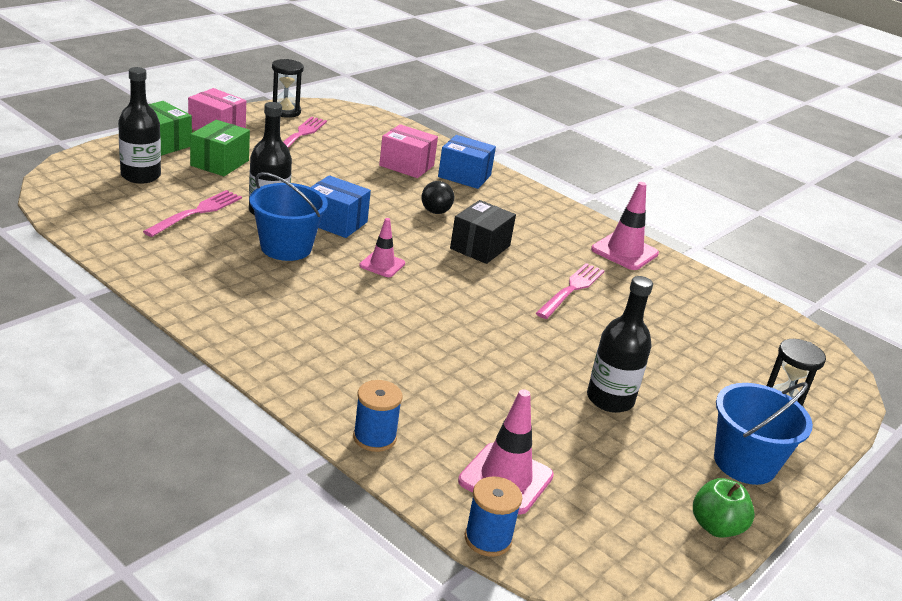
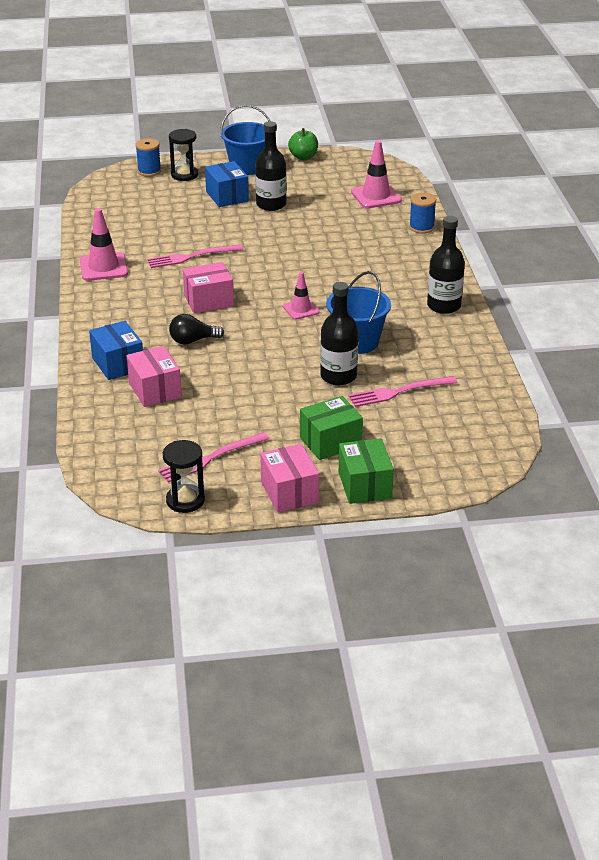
camera: 135 degrees left, 5 degrees up
(140, 176) = (417, 446): black bottle -> black bottle (444, 306)
(336, 222) = (294, 351): blue box -> blue box (227, 196)
(436, 208) = (193, 341): black light bulb -> black light bulb turned 150 degrees counterclockwise
(480, 247) = (209, 301): black box -> pink box
(488, 539) = (412, 183): blue spool -> blue spool (149, 171)

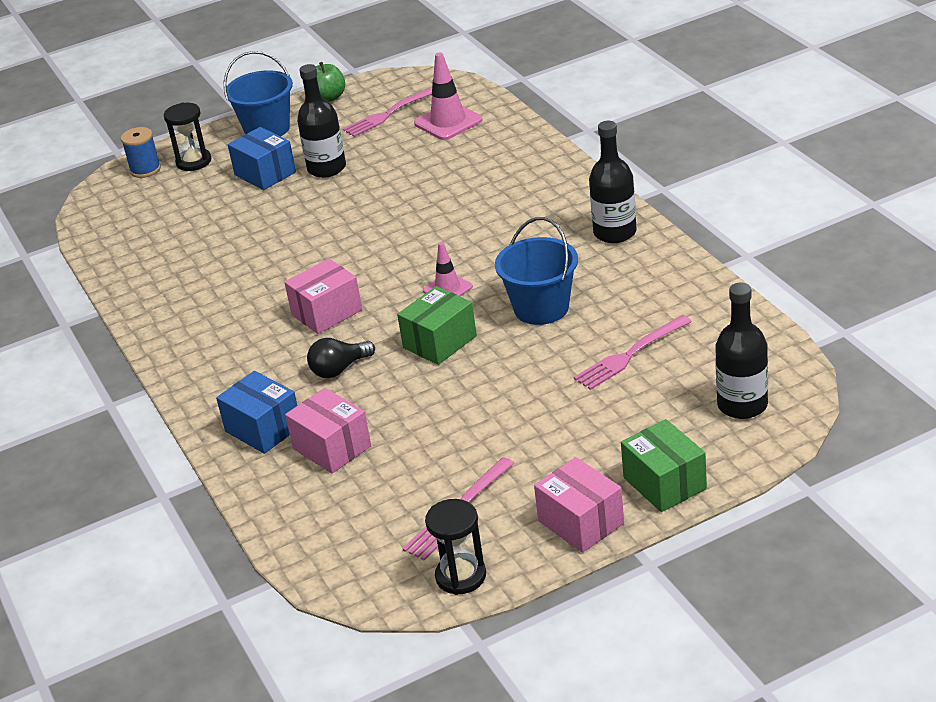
camera: 15 degrees left, 0 degrees up
(103, 267) = (165, 310): pink traffic cone -> none
(191, 257) = (268, 264): pink fork -> pink fork (389, 114)
(330, 442) = (589, 443): green box -> green box (439, 342)
(338, 376) = (546, 358): black bottle -> black bottle (742, 405)
(421, 227) = (527, 144): blue spool -> none

